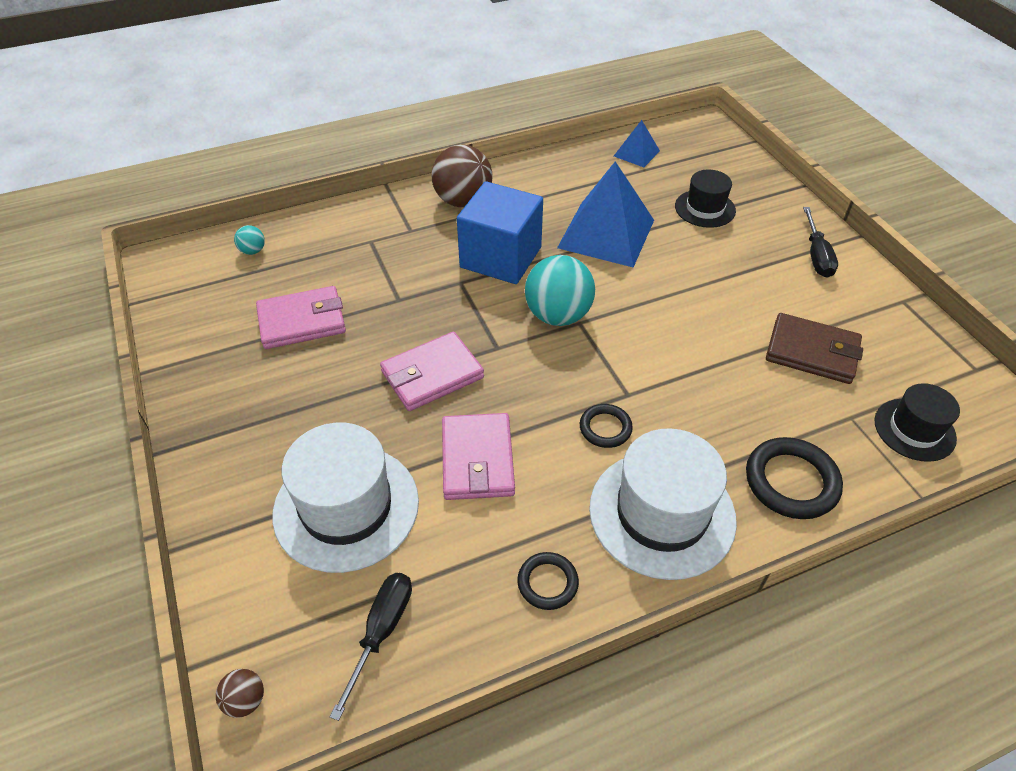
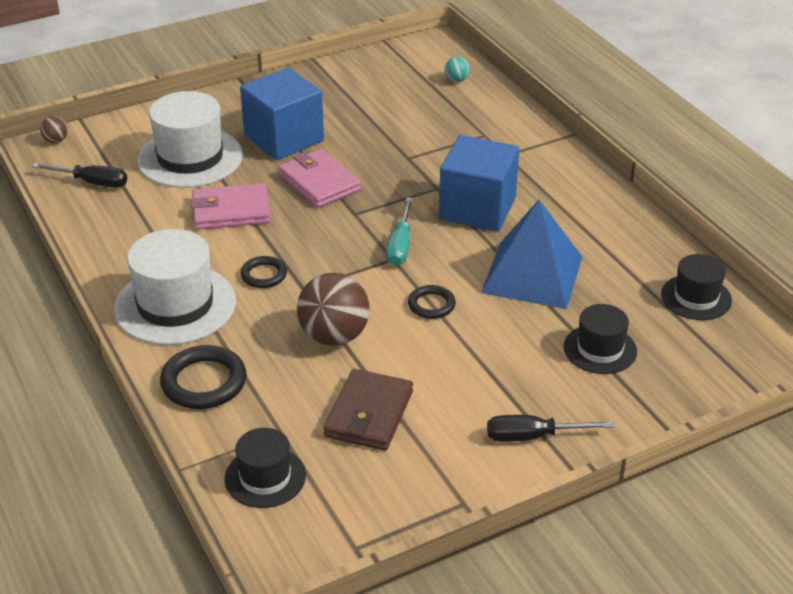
camera: 85 degrees right, 10 degrees down
(302, 321) = (374, 115): pink wallet -> none
(327, 405) = (284, 138): none -> blue cube
(463, 201) = (561, 180): brown ball -> brown ball (334, 336)
(547, 583) = (119, 249): black ring -> black ring (431, 305)
(558, 315) = (400, 246): turquoise ball -> turquoise screwdriver
(636, 153) = (696, 297): blue pyramid -> black hat

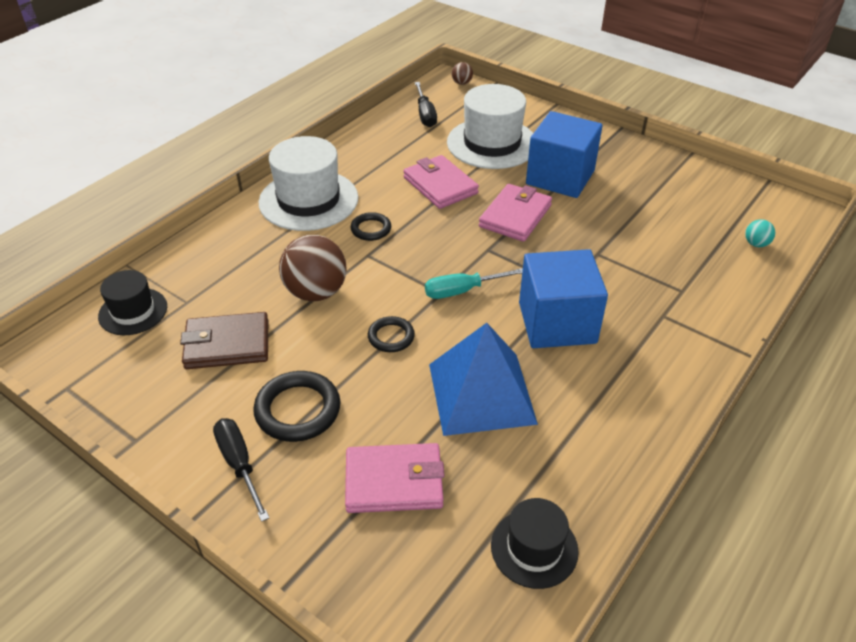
camera: 65 degrees right, 5 degrees up
(204, 382) = (227, 244): black ring -> black ring (298, 410)
(600, 349) = (394, 481): black hat -> pink wallet

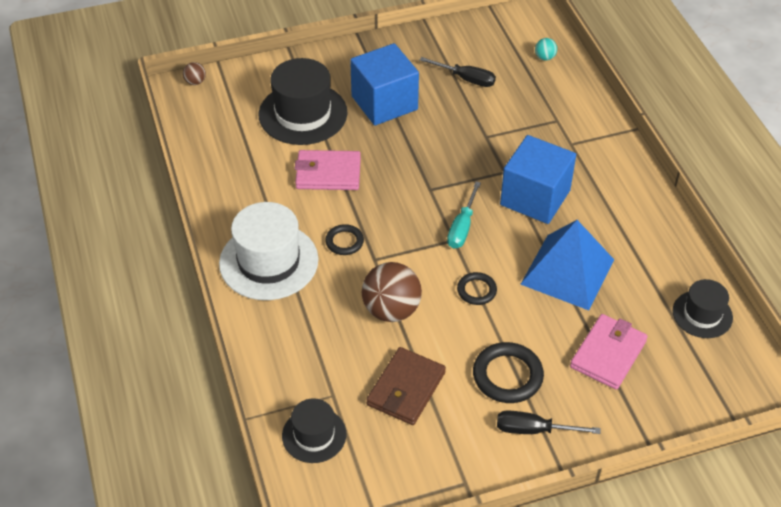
camera: 55 degrees left, 5 degrees up
(425, 114) = (219, 129): black screwdriver -> black screwdriver (466, 79)
(492, 143) = (303, 114): white hat -> black hat
(515, 216) = (406, 153): pink wallet -> none

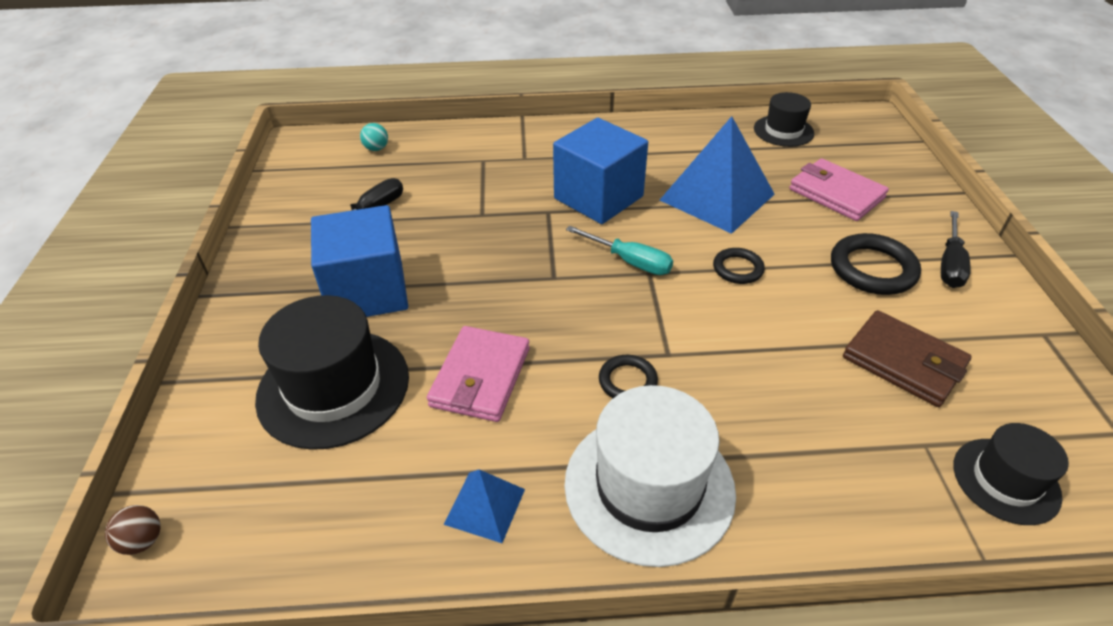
camera: 75 degrees left, 5 degrees down
(240, 196) = (484, 506): none -> blue pyramid
(391, 310) = (764, 352): brown ball -> none

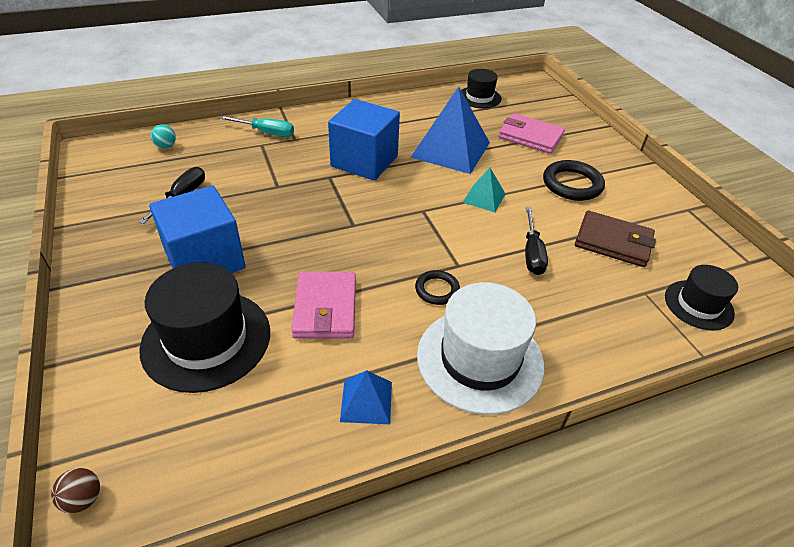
camera: 20 degrees left, 0 degrees up
(630, 261) = (406, 204): turquoise screwdriver -> turquoise screwdriver (266, 132)
(737, 269) = (484, 198): black ring -> turquoise pyramid
(950, 264) = (618, 174): black screwdriver -> black screwdriver (532, 253)

